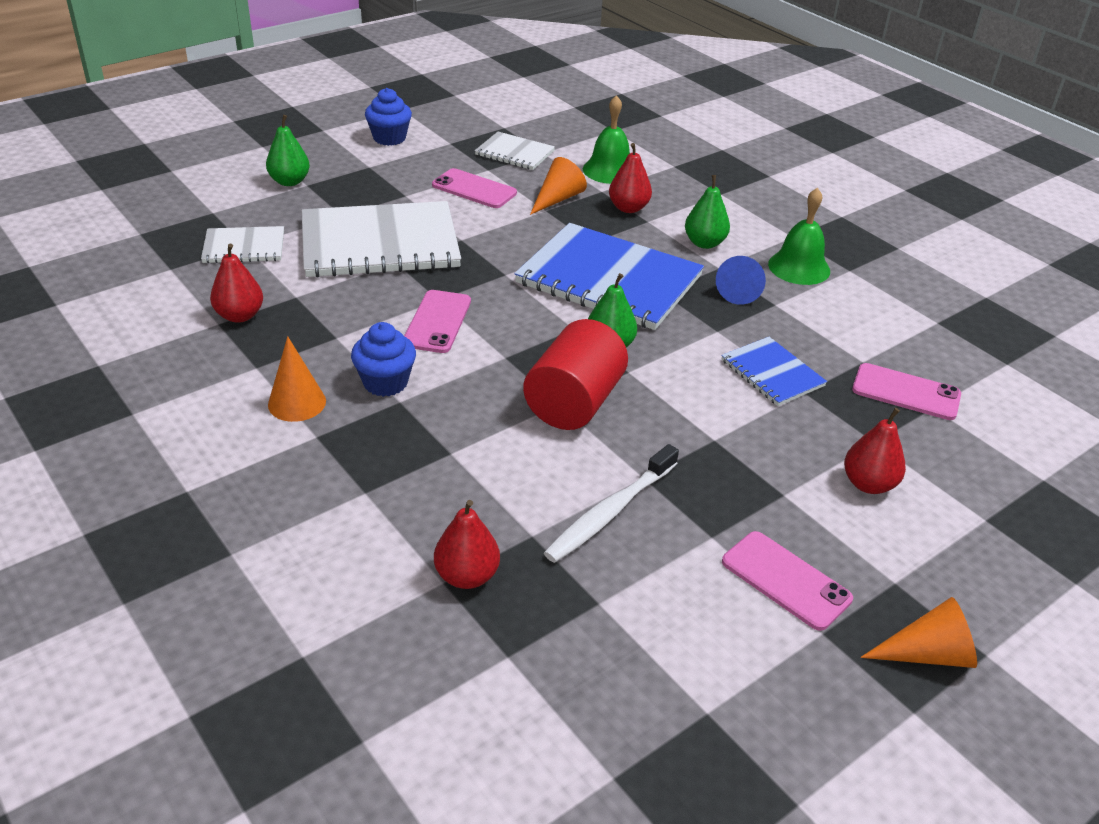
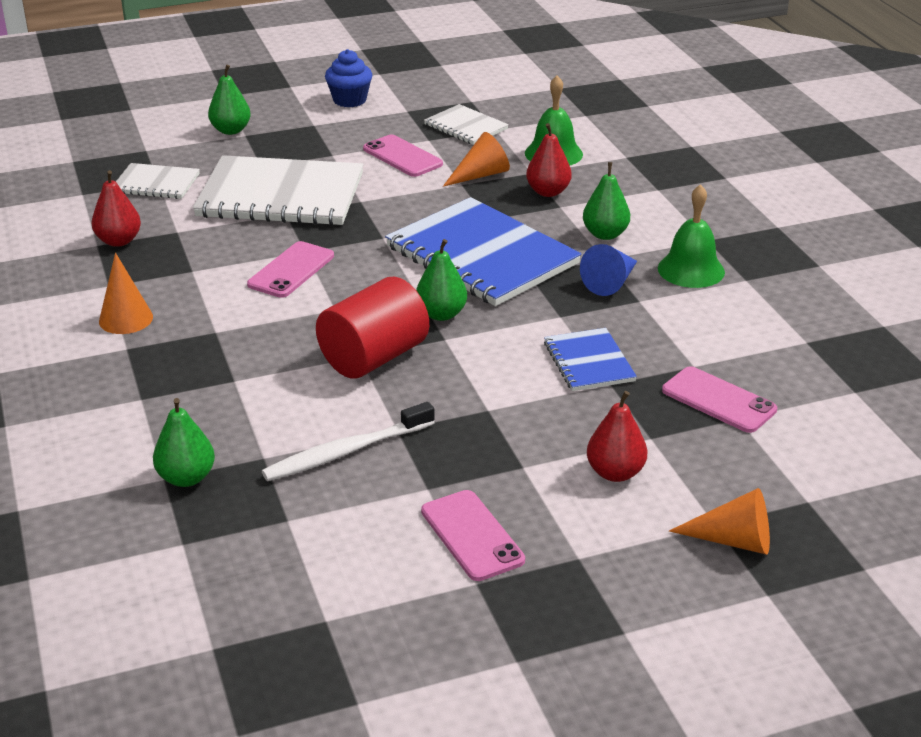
camera: 20 degrees right, 5 degrees down
(385, 382) = (212, 314): blue cupcake -> none
(467, 576) = (186, 478): red pear -> green pear
(927, 654) = (565, 620): orange cone -> orange cone (733, 540)

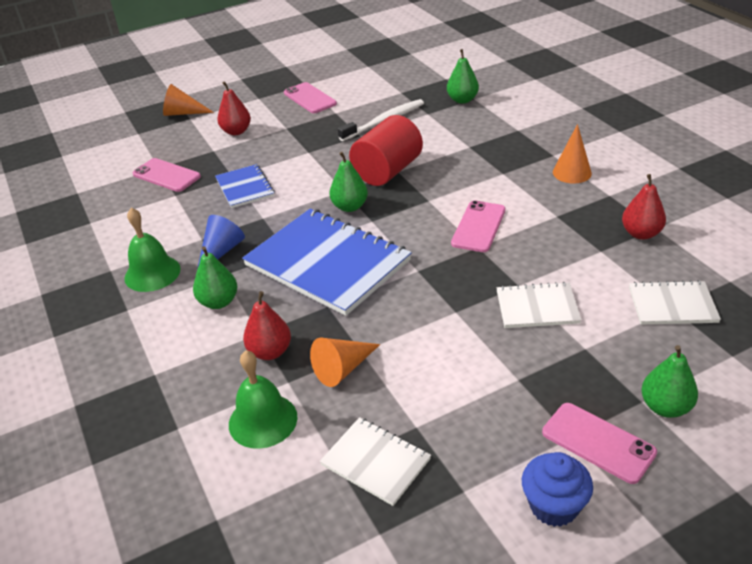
camera: 175 degrees right, 5 degrees up
(281, 195) = (537, 307): white notebook -> white notebook, size x0.50
(402, 156) = (437, 387): pink phone -> pink phone (598, 442)

